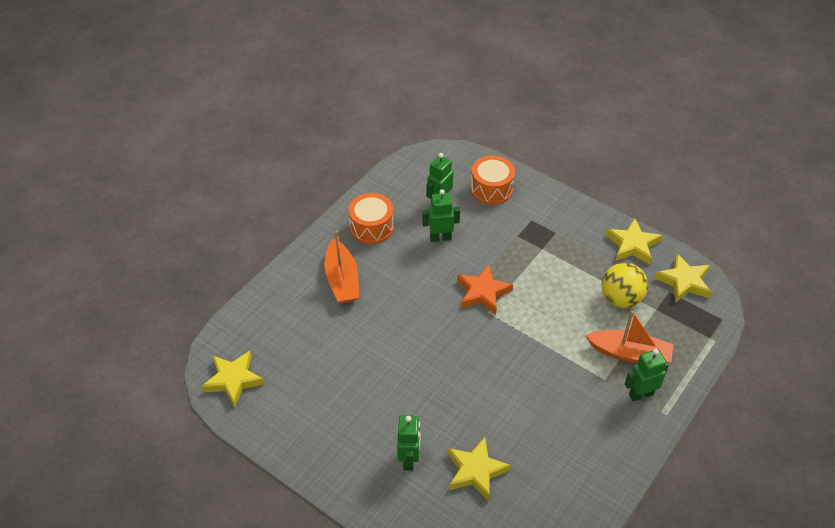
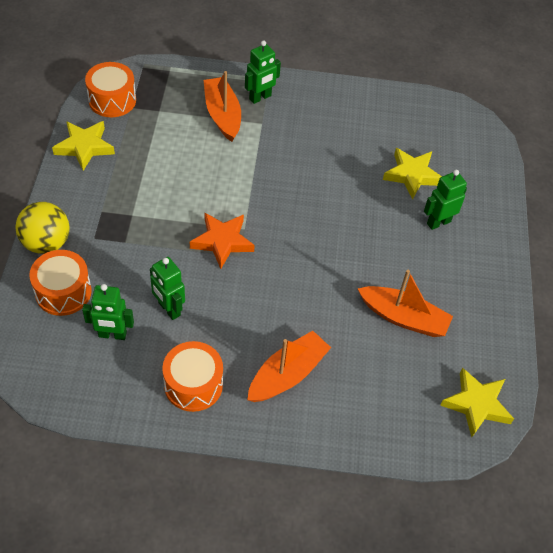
camera: 125 degrees left, 5 degrees up
(335, 375) = (404, 318): none -> orange boat
(620, 299) = (162, 137): yellow ball -> yellow ball (46, 243)
(641, 394) = (260, 97): green robot -> green robot turned 75 degrees counterclockwise
(684, 281) = (112, 100): yellow star -> orange drum

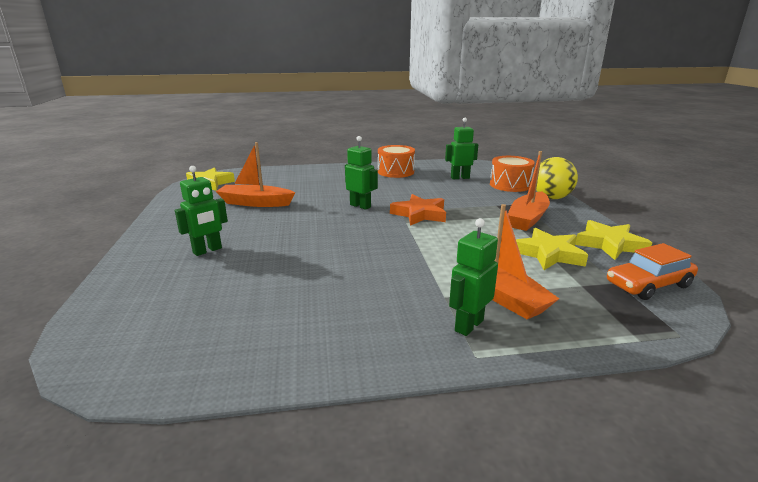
camera: 170 degrees right, 30 degrees down
(112, 100) = (648, 284): orange drum -> orange car
(169, 309) = (433, 187): green robot -> green robot (360, 206)
(287, 374) = (339, 179): orange boat -> orange boat (528, 219)
(412, 175) = (230, 281): yellow star -> yellow star (549, 254)

